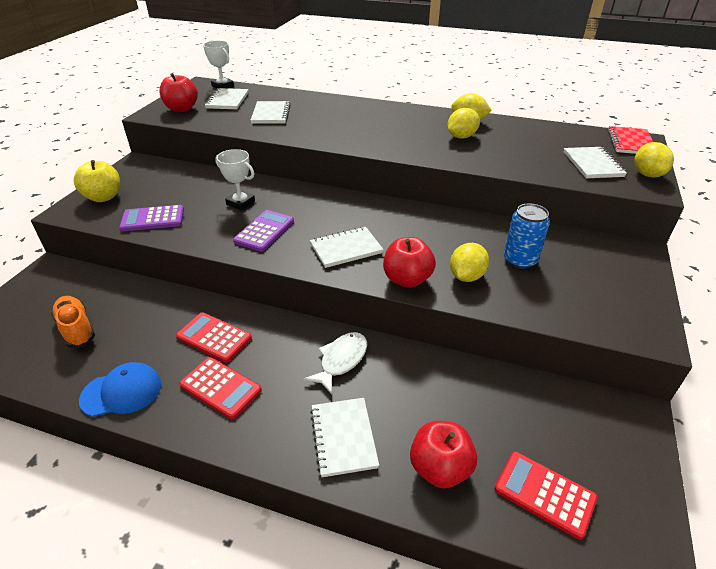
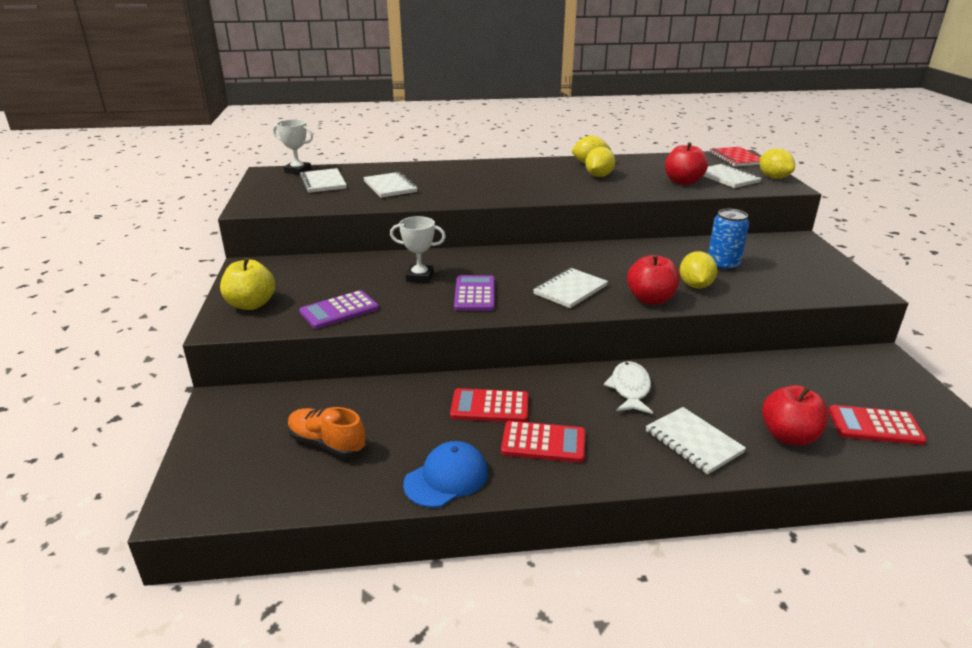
camera: 25 degrees left, 10 degrees down
(182, 109) = (280, 198): red apple -> red apple (683, 182)

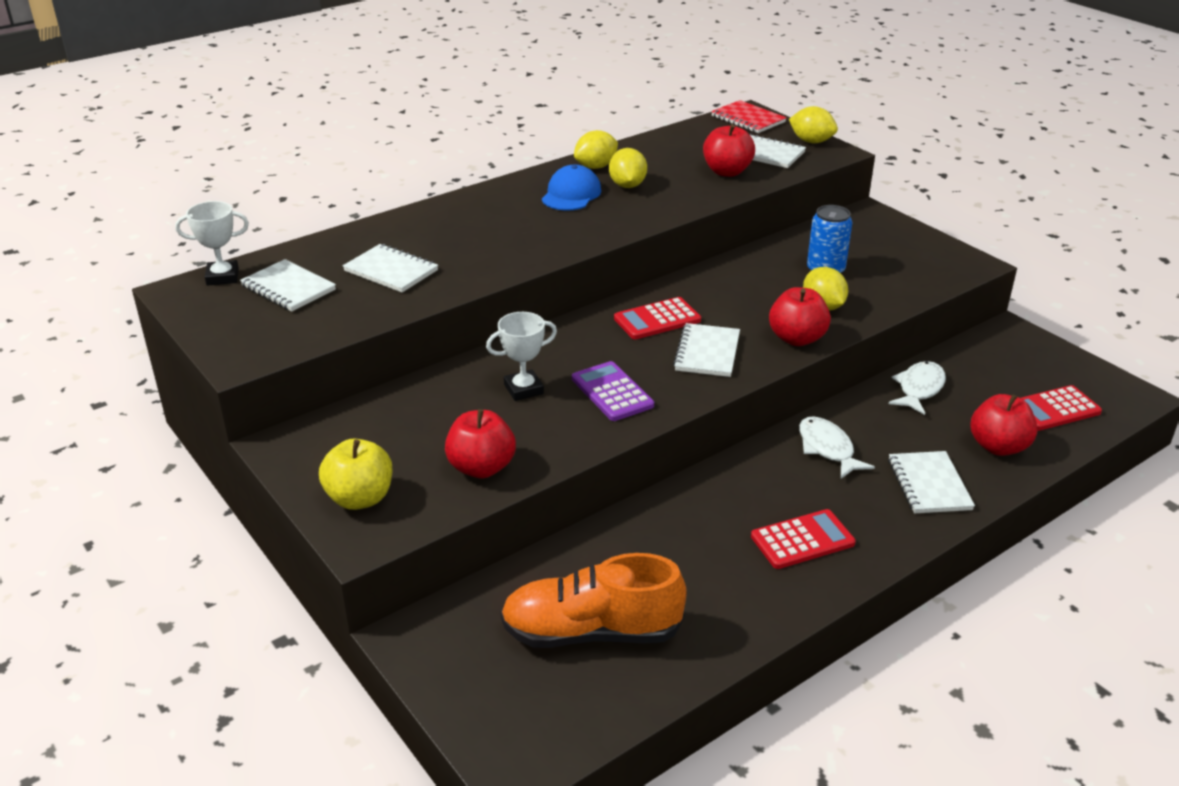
camera: 30 degrees left, 5 degrees up
(327, 443) = (591, 632): orange shoe -> orange shoe, size x1.58
(339, 310) = (481, 468): purple calculator -> red apple
(446, 478) = (750, 615): blue cap -> blue cap (571, 194)
(490, 406) = (714, 521): red calculator -> red calculator (657, 319)
(693, 442) = (929, 484): white notebook -> white notebook turned 60 degrees clockwise
(753, 373) = (919, 389): none -> white fish

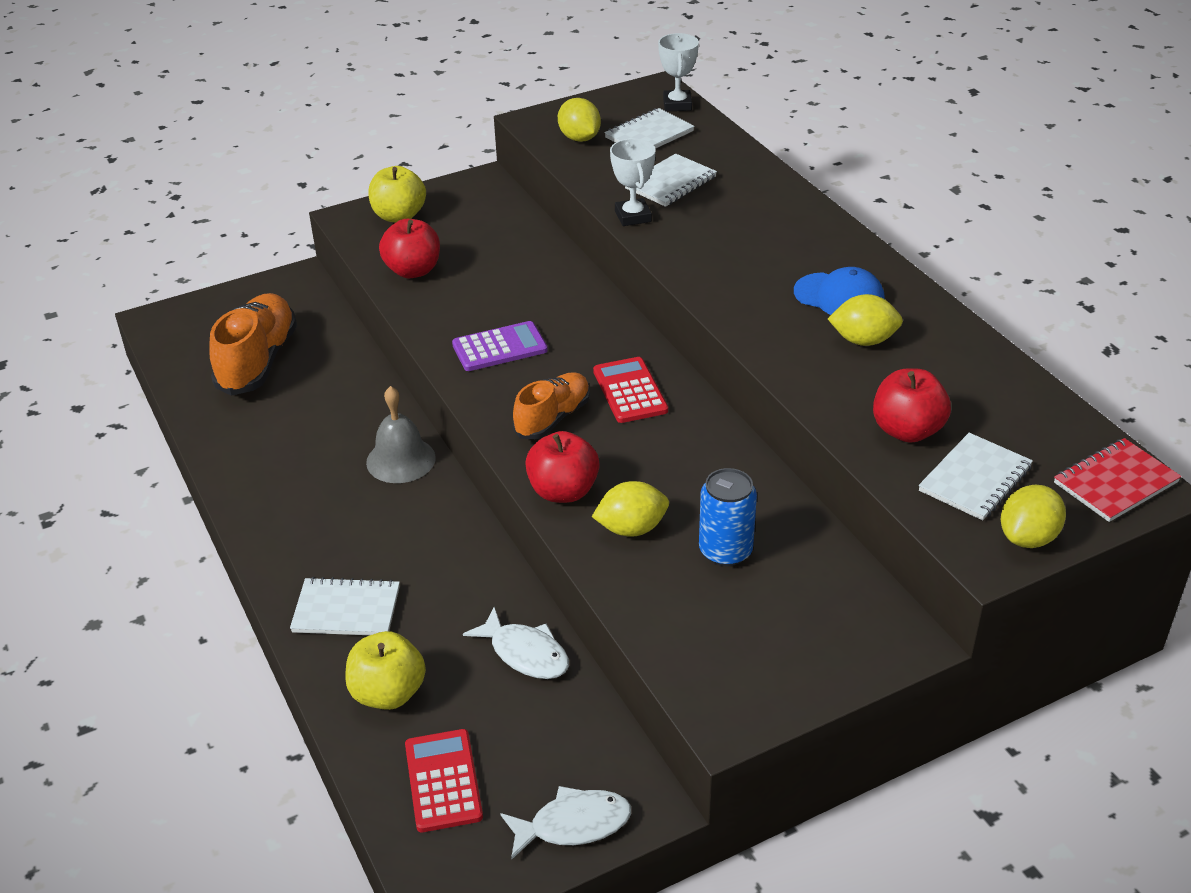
camera: 100 degrees right, 5 degrees up
(523, 389) = (522, 297): white trophy -> white trophy (633, 216)
(596, 167) = (922, 321): yellow lemon -> yellow lemon (579, 138)
(707, 352) = (553, 418): white notebook -> orange shoe
(728, 487) = (401, 460): none -> grey bell
(802, 540) = (305, 496): red calculator -> none
(827, 448) = (436, 543): white fish -> white fish (573, 825)
(998, 447) = (388, 693): red apple -> yellow apple

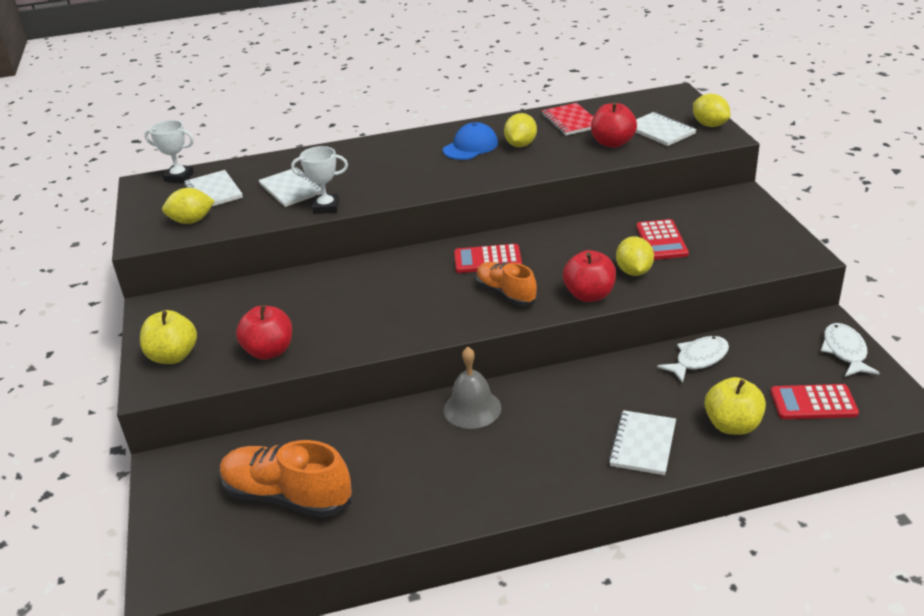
camera: 75 degrees left, 5 degrees down
(499, 347) = (407, 312): purple calculator -> none
(725, 551) = (661, 240): blue can -> red calculator
(1115, 482) = (669, 99): red notebook -> red notebook (570, 121)

